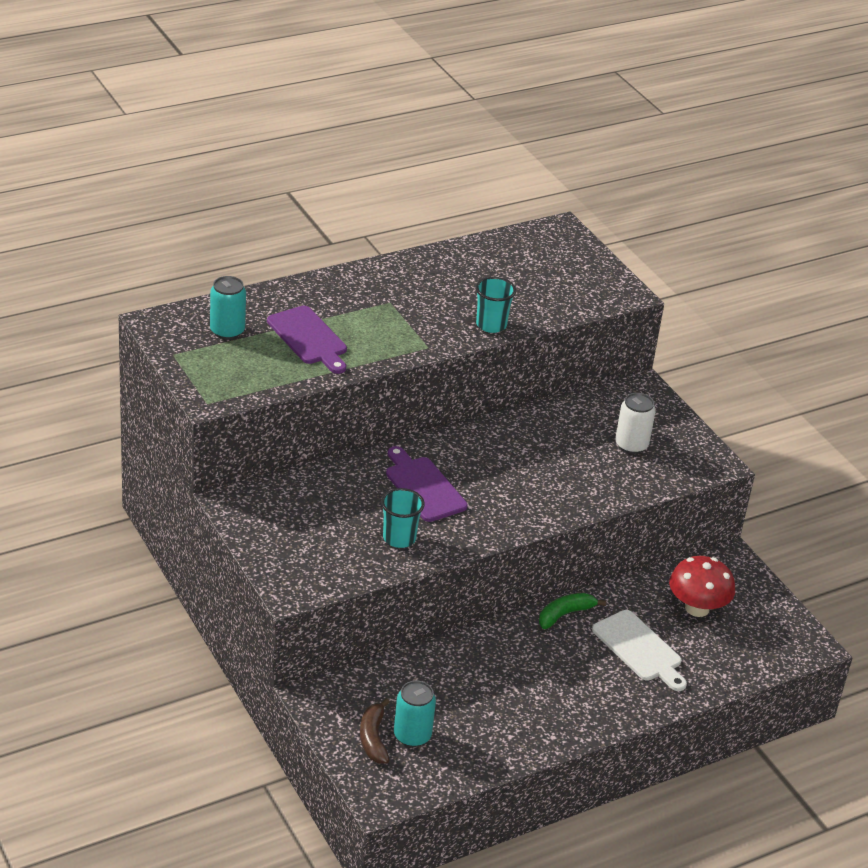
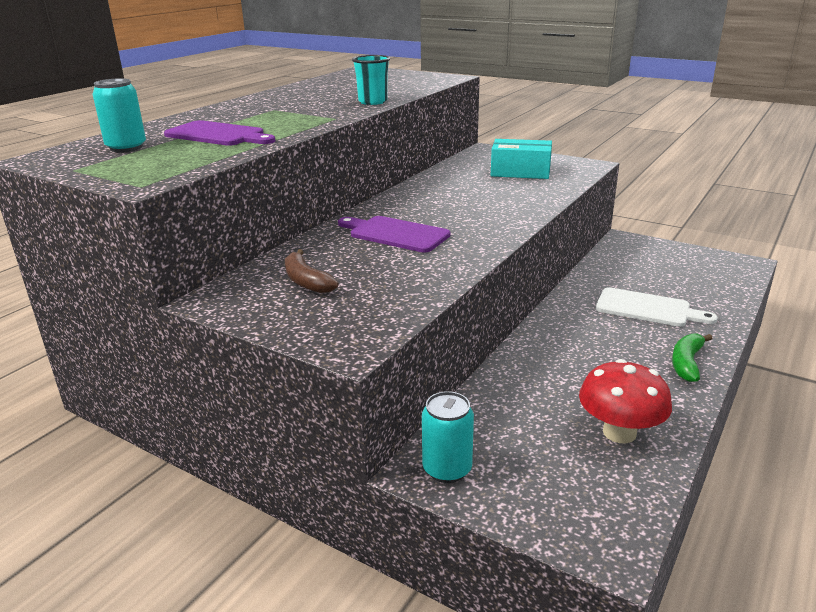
camera: 25 degrees left, 10 degrees down
(373, 738) = (529, 483): brown banana -> brown banana (306, 281)
(399, 538) = (415, 270): turquoise cup -> none
(412, 735) = (562, 460): turquoise can -> turquoise can (447, 469)
(565, 614) = (565, 309): green banana -> green banana (687, 363)
(631, 445) = (520, 172): white can -> turquoise box
(697, 608) = (646, 271): red mushroom -> red mushroom (619, 432)

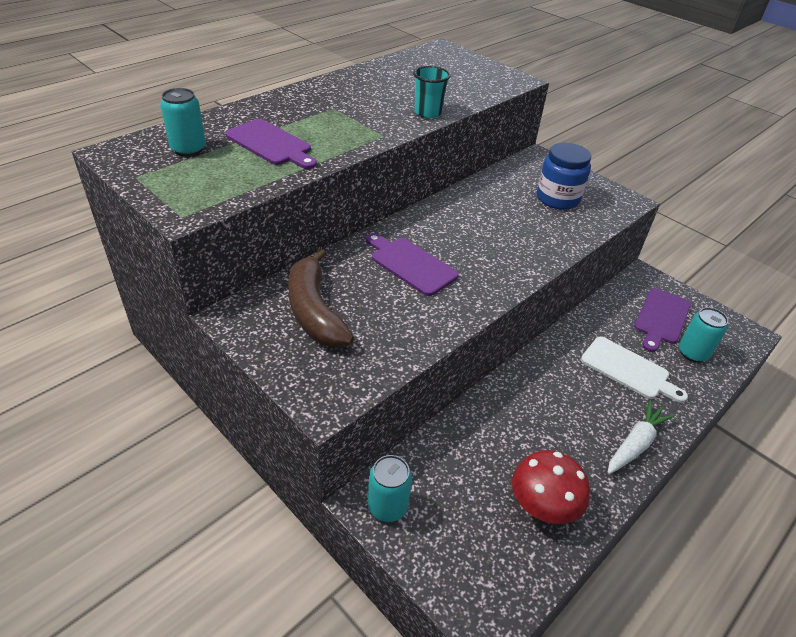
camera: 10 degrees right, 15 degrees up
(306, 281) = (315, 311): brown banana -> brown banana, size x1.73
(520, 172) = (557, 198): turquoise box -> blue jar
(658, 266) = (661, 318): none -> purple cutting board
(687, 363) = (635, 444): green banana -> white carrot
(702, 286) = (692, 353): none -> turquoise can

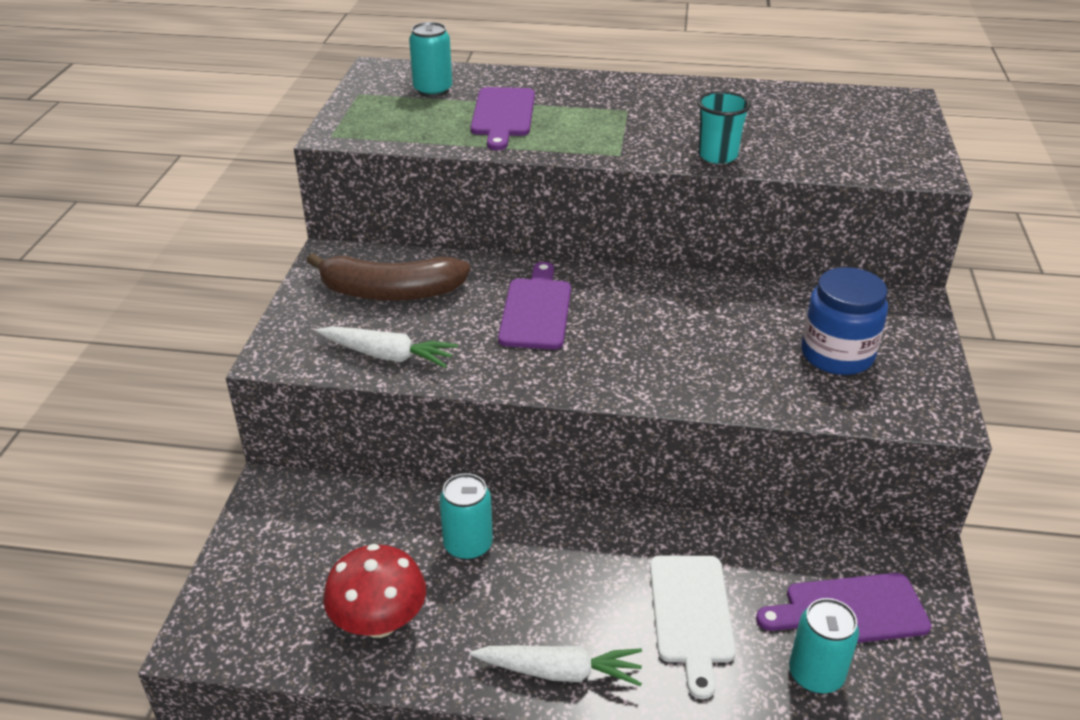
camera: 55 degrees right, 5 degrees down
(315, 311) = (390, 292): brown banana -> brown banana turned 120 degrees counterclockwise
(387, 348) = (388, 355): none -> white carrot
(387, 506) = (277, 506): turquoise can -> turquoise can (468, 545)

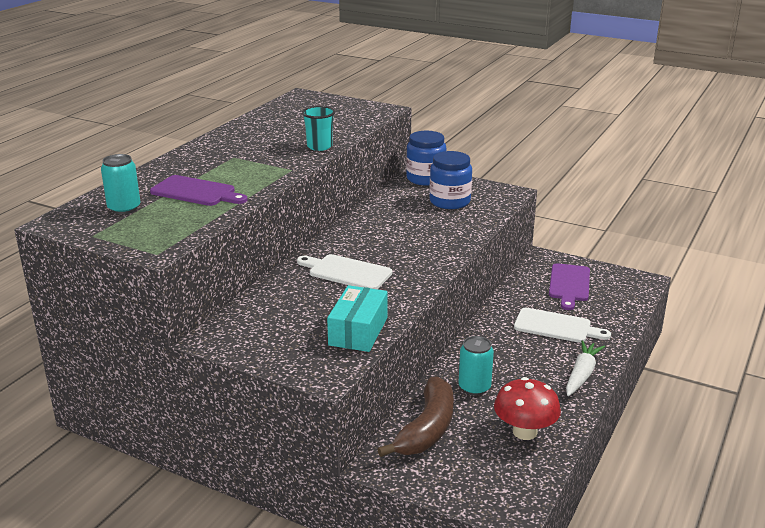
camera: 70 degrees left, 10 degrees down
(388, 355) = (358, 331): white carrot -> turquoise box
(390, 292) = (281, 320): brown banana -> brown banana (426, 429)
(536, 310) = (347, 272): purple cutting board -> white cutting board
(815, 674) = (604, 303): turquoise can -> none
(901, 312) = (425, 178): none -> blue jar

